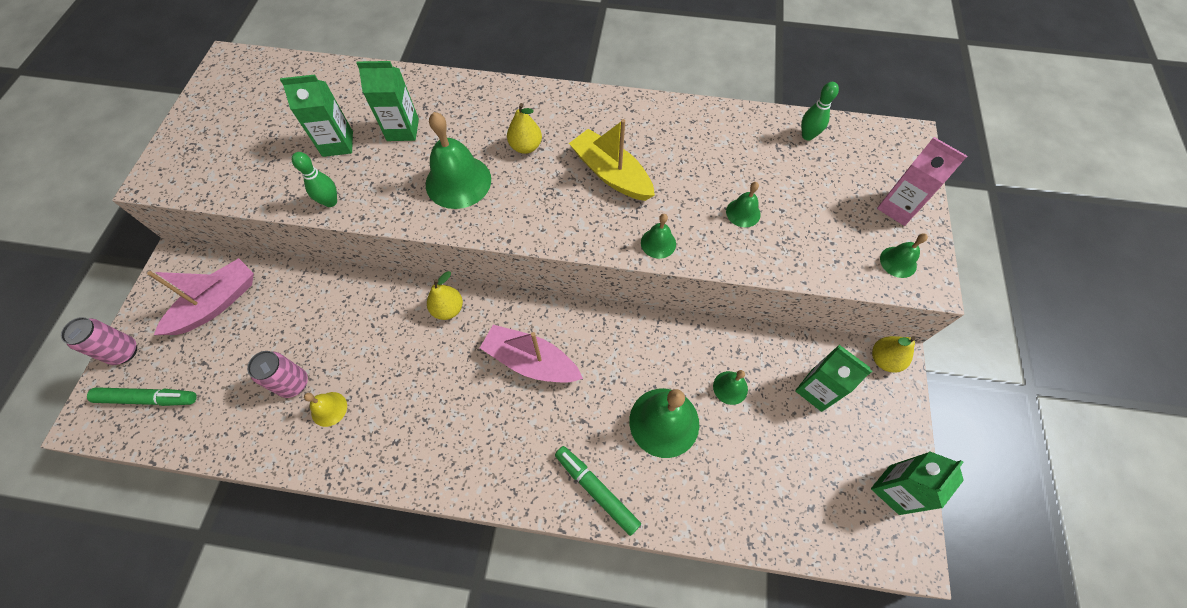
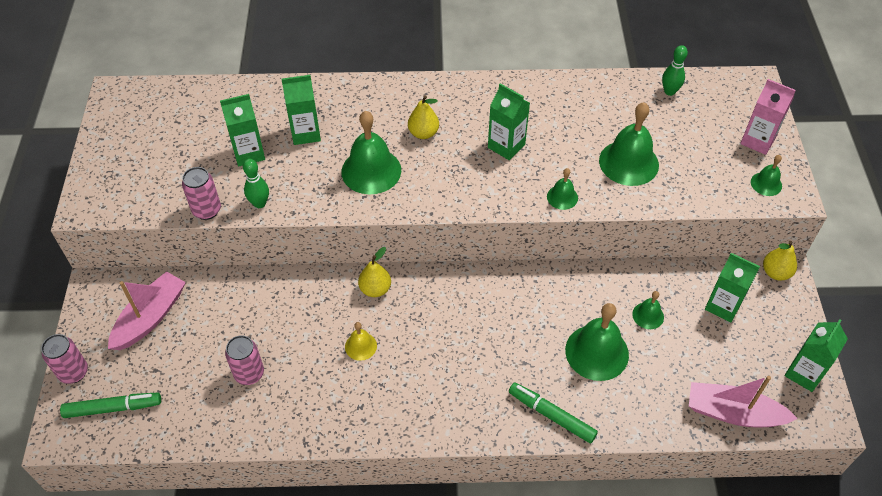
camera: 10 degrees left, 10 degrees down
(274, 201) = (207, 210): none -> pink can
(329, 409) = (289, 389): yellow bell -> yellow bell (361, 346)
(531, 361) = (465, 321): pink boat -> pink boat (733, 413)
(611, 174) = (506, 146): yellow boat -> green carton
(743, 212) = (628, 162): green bell -> green bell, size x1.96

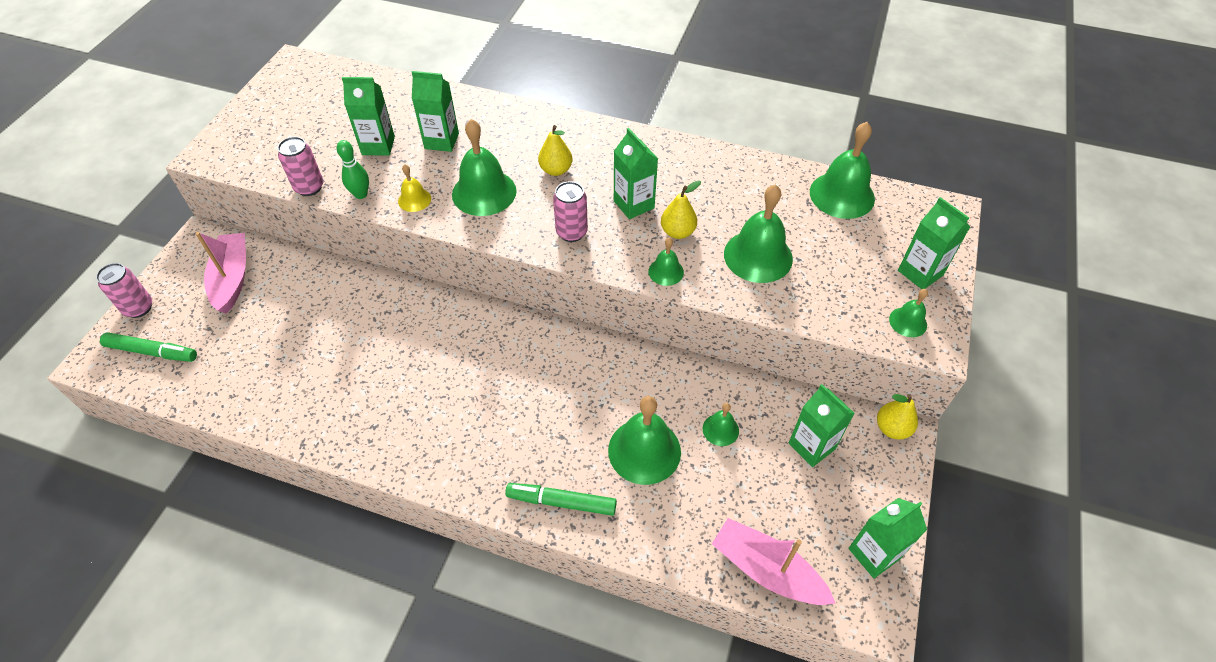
camera: 20 degrees right, 0 degrees up
(150, 317) = (232, 278): pink boat -> pink boat turned 60 degrees counterclockwise
(249, 374) = (288, 359): pink can -> pink can (571, 232)
(361, 346) = (407, 366): yellow bell -> yellow bell (414, 199)
(375, 289) = (451, 315): yellow pear -> yellow pear (677, 232)
(551, 415) = (561, 502): green marker -> green marker turned 45 degrees counterclockwise
(669, 91) = (842, 195): green bowling pin -> green bell
(757, 141) = (920, 273): pink carton -> green carton

